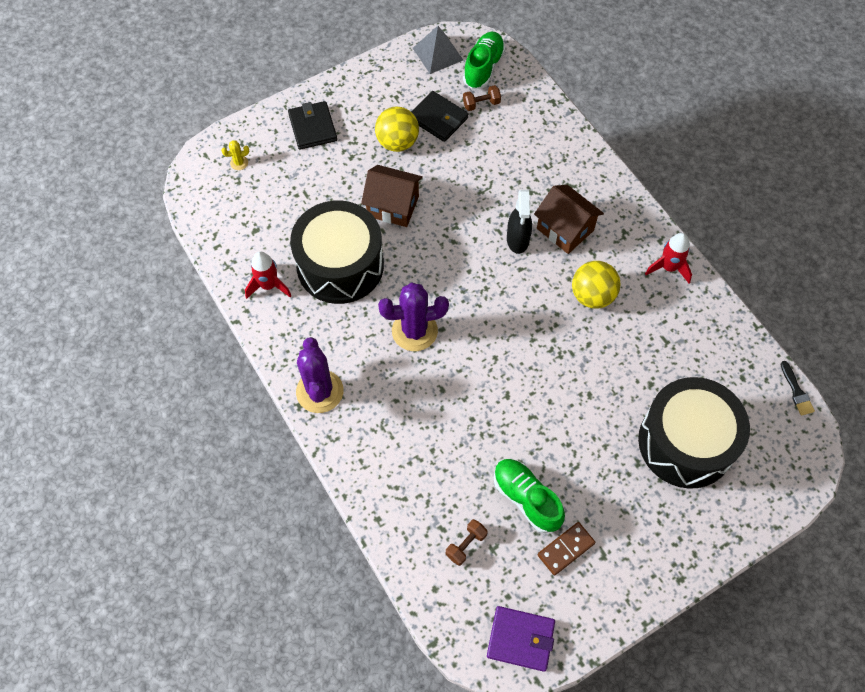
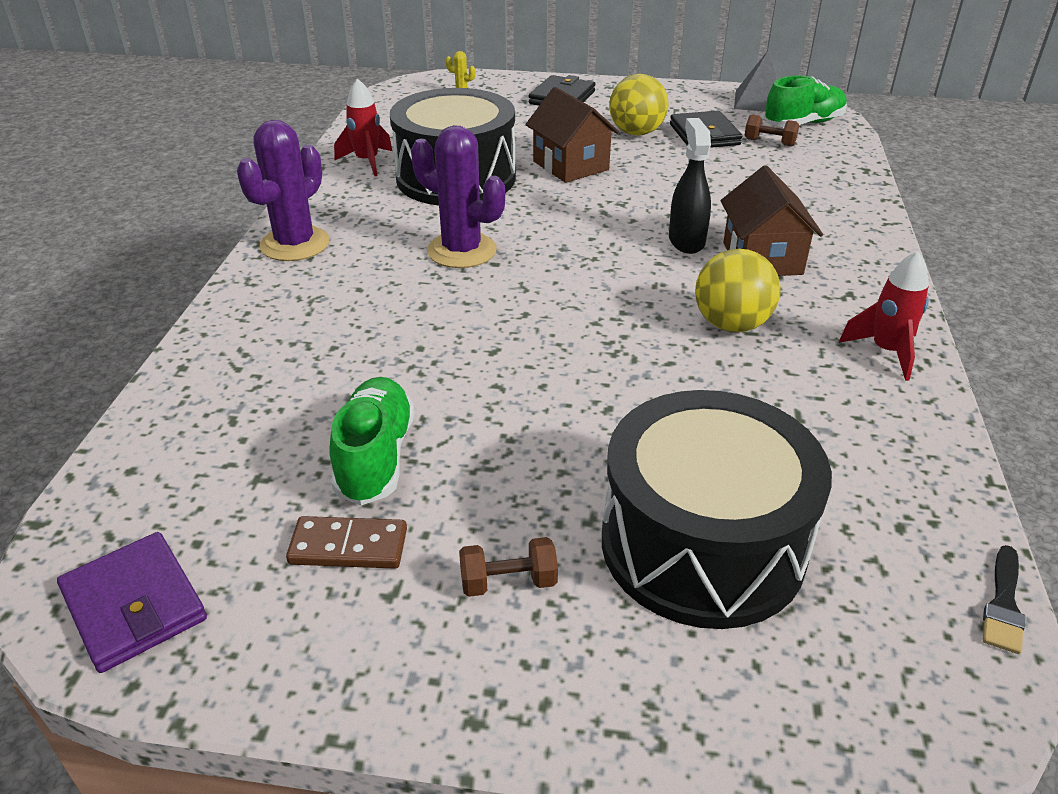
camera: 40 degrees right, 25 degrees down
(466, 545) = (233, 453): brown dumbbell -> brown dumbbell (508, 582)
(517, 240) = (686, 241): black spray bottle -> black spray bottle turned 135 degrees clockwise

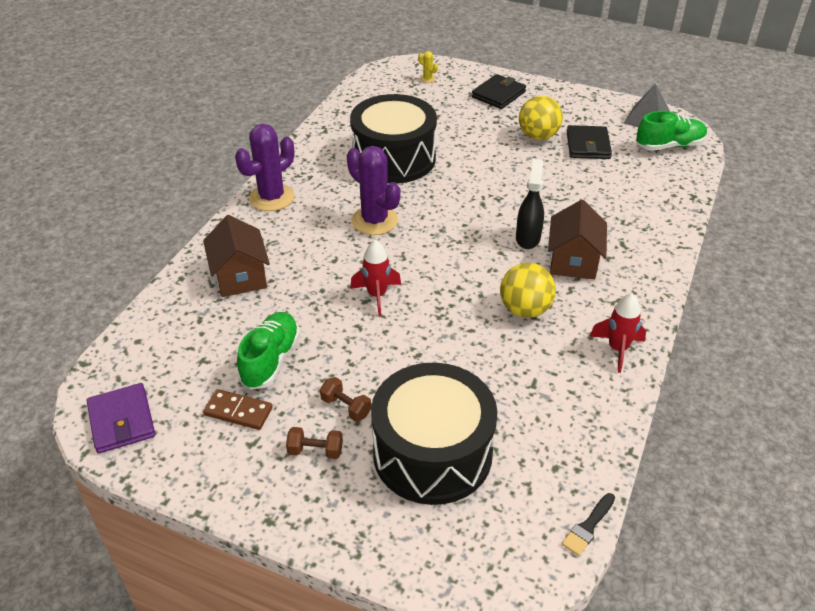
camera: 15 degrees right, 5 degrees up
(367, 162) = (339, 135): red rocket -> red rocket (377, 295)
(570, 165) = (477, 159): brown house -> brown house (240, 277)
(769, 142) = (633, 160): brown dumbbell -> brown dumbbell (346, 407)

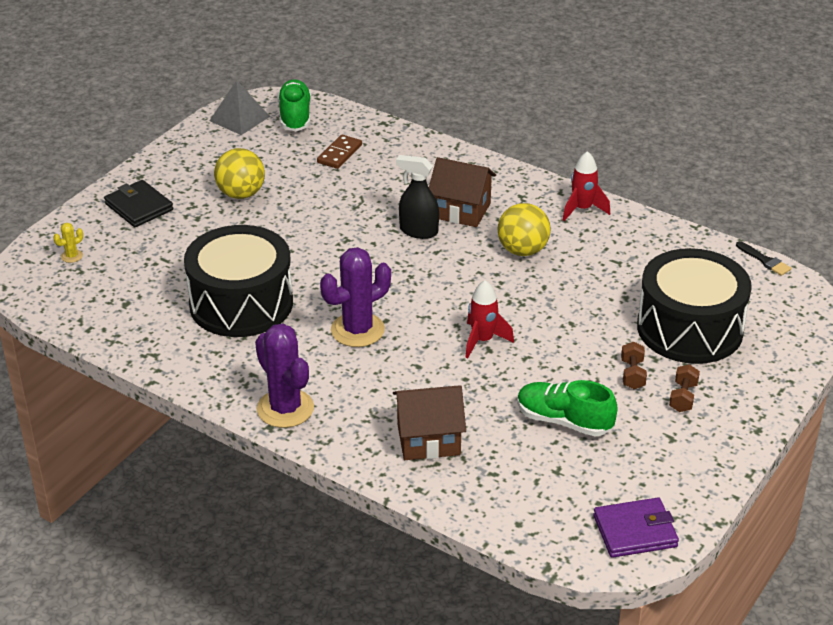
camera: 80 degrees left, 5 degrees down
(238, 411) = (631, 446): brown domino -> brown domino (339, 154)
(346, 407) = (632, 374): brown dumbbell -> brown dumbbell turned 45 degrees counterclockwise
(588, 145) = (273, 165): black wallet -> none

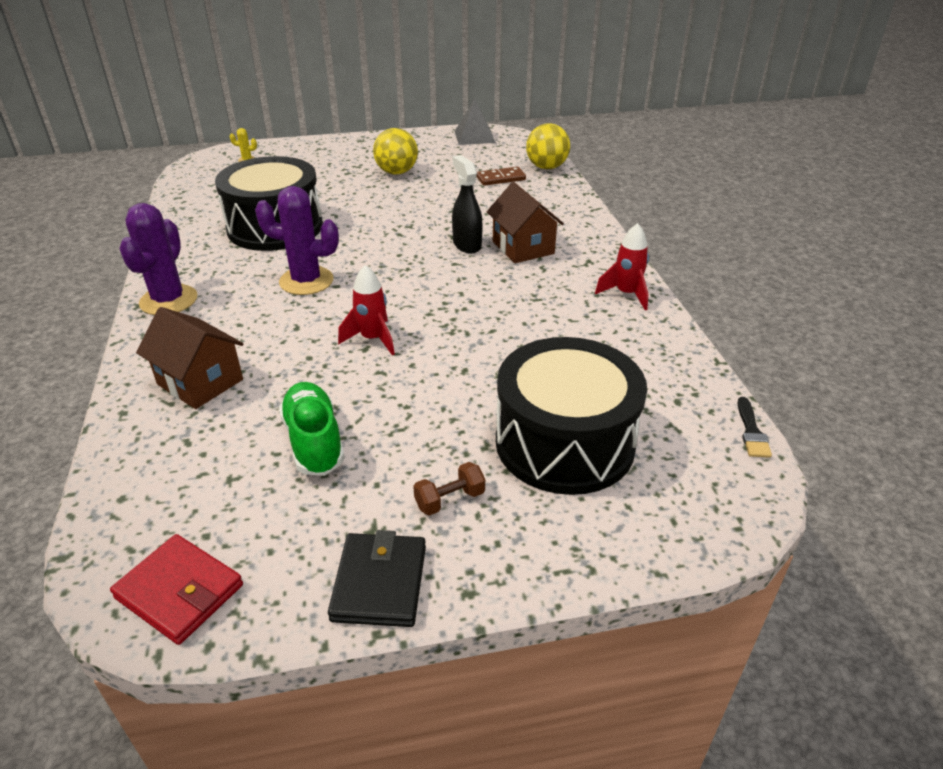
camera: 45 degrees right, 0 degrees up
(139, 207) = (329, 154): black wallet -> black wallet (380, 583)
(295, 117) = (511, 149): green shoe -> none
(522, 250) = (522, 296): yellow ball -> yellow ball (546, 167)
(632, 374) = (440, 445): brown dumbbell -> none
(635, 531) = (179, 592): purple wallet -> red wallet

